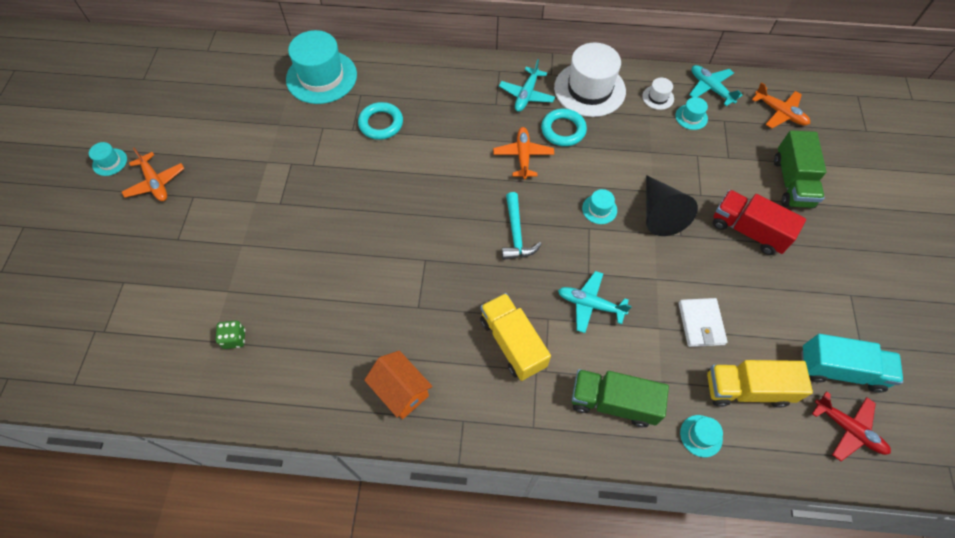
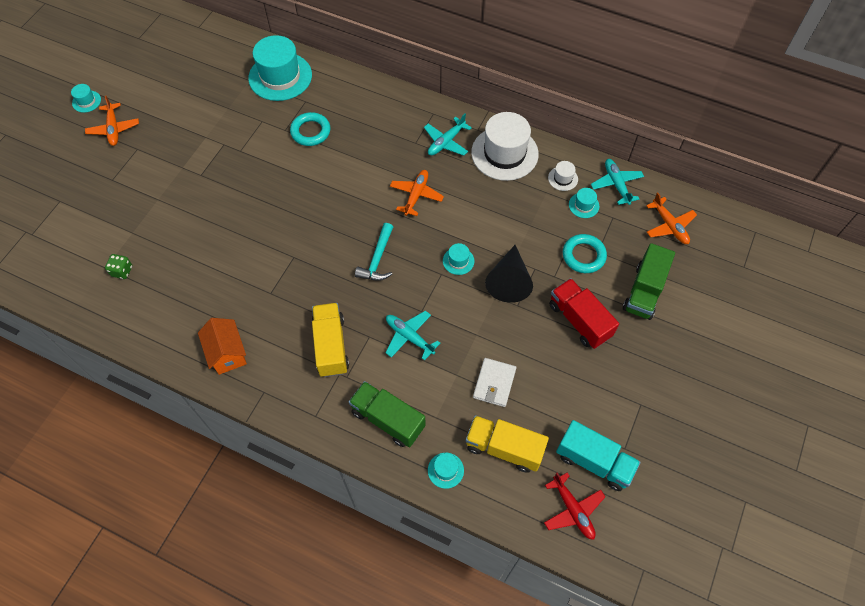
camera: 20 degrees right, 0 degrees up
(563, 130) = (462, 183): turquoise ring -> turquoise ring (583, 256)

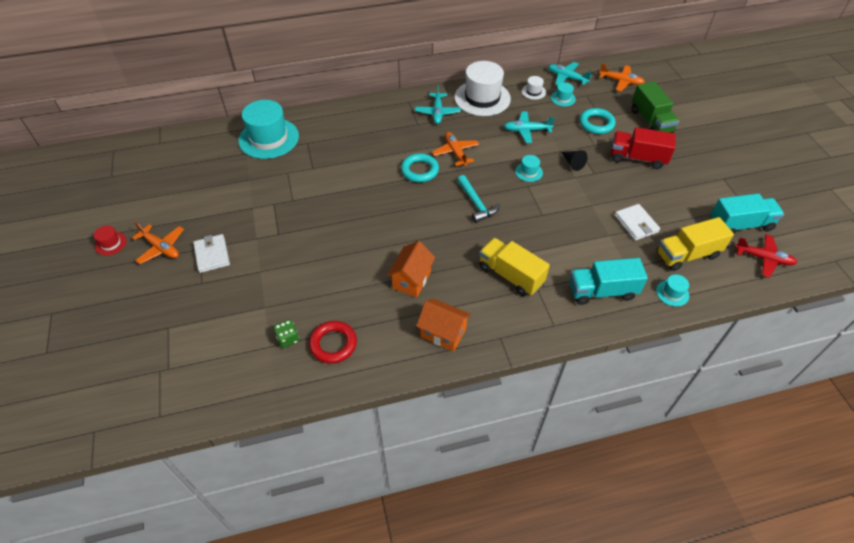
camera: 40 degrees left, 10 degrees down
(86, 101) = (111, 243): turquoise hat -> red hat
(140, 160) = (212, 255): none -> white wallet
(146, 300) = (333, 344): none -> red ring
(253, 290) = (411, 280): none -> orange house
(310, 131) = (334, 158): turquoise ring -> turquoise ring (420, 170)
(388, 419) = (602, 291): green truck -> turquoise truck
(409, 337) = (553, 234): turquoise plane -> turquoise plane (526, 130)
(509, 281) = (572, 163): black cone -> black cone, size x0.54

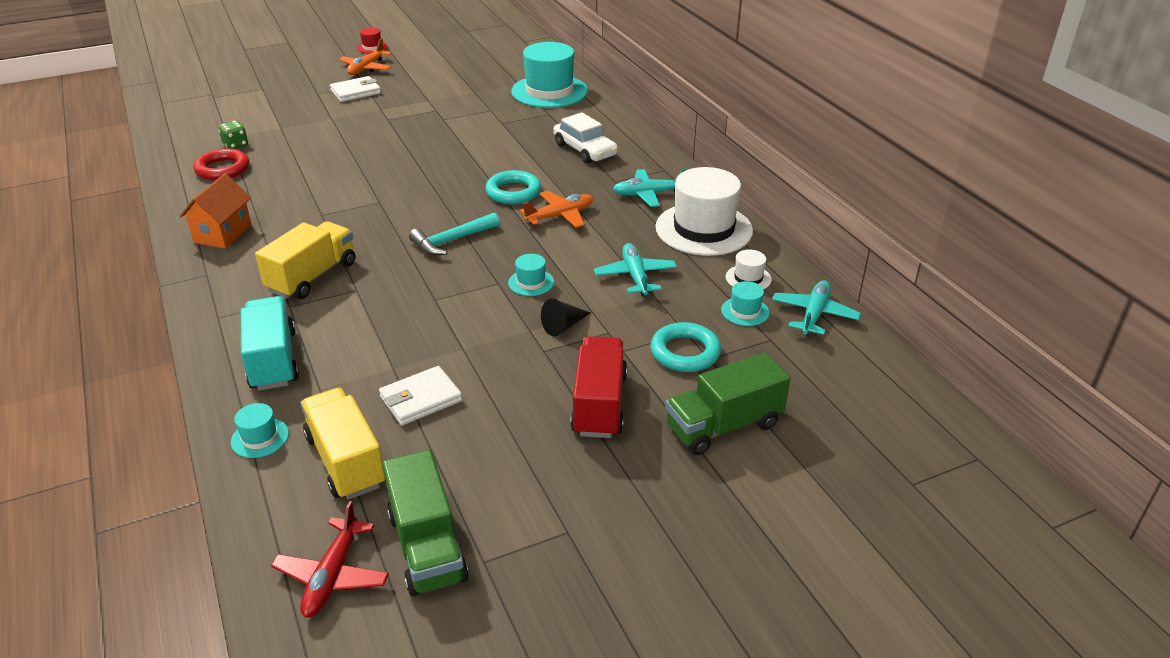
camera: 80 degrees right, 15 degrees down
(370, 131) = (585, 150): none -> white car
(411, 280) = (310, 205): orange house -> none
(621, 81) = (843, 385): orange plane -> none
(740, 225) = (427, 546): turquoise truck -> green truck

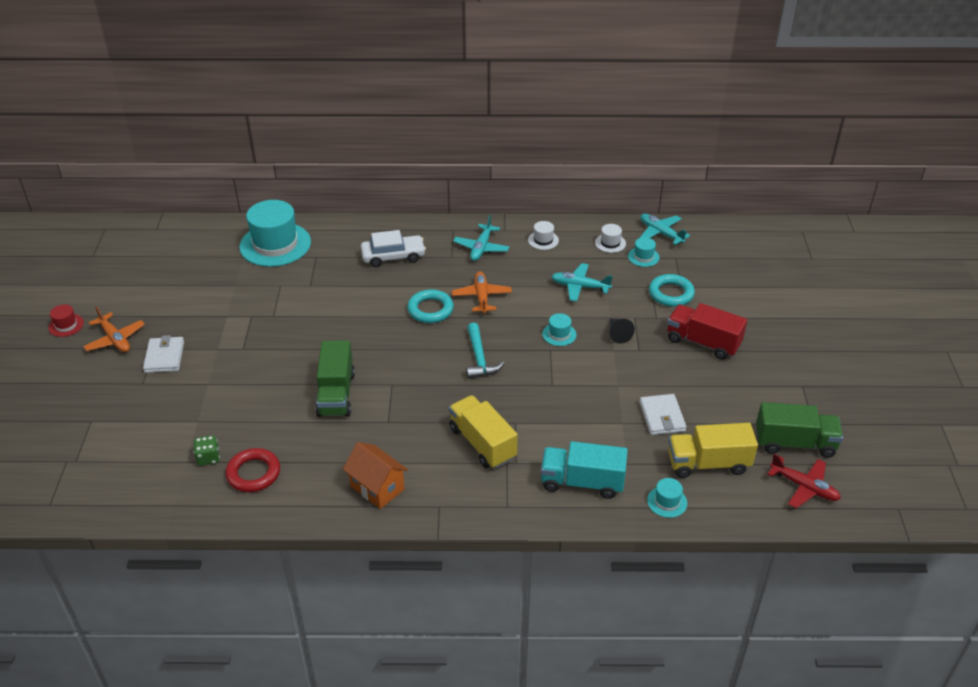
camera: 65 degrees left, 5 degrees up
(703, 229) = (543, 240): white hat -> white hat, size x0.44
(723, 426) = (743, 302): green truck -> green truck (336, 394)

